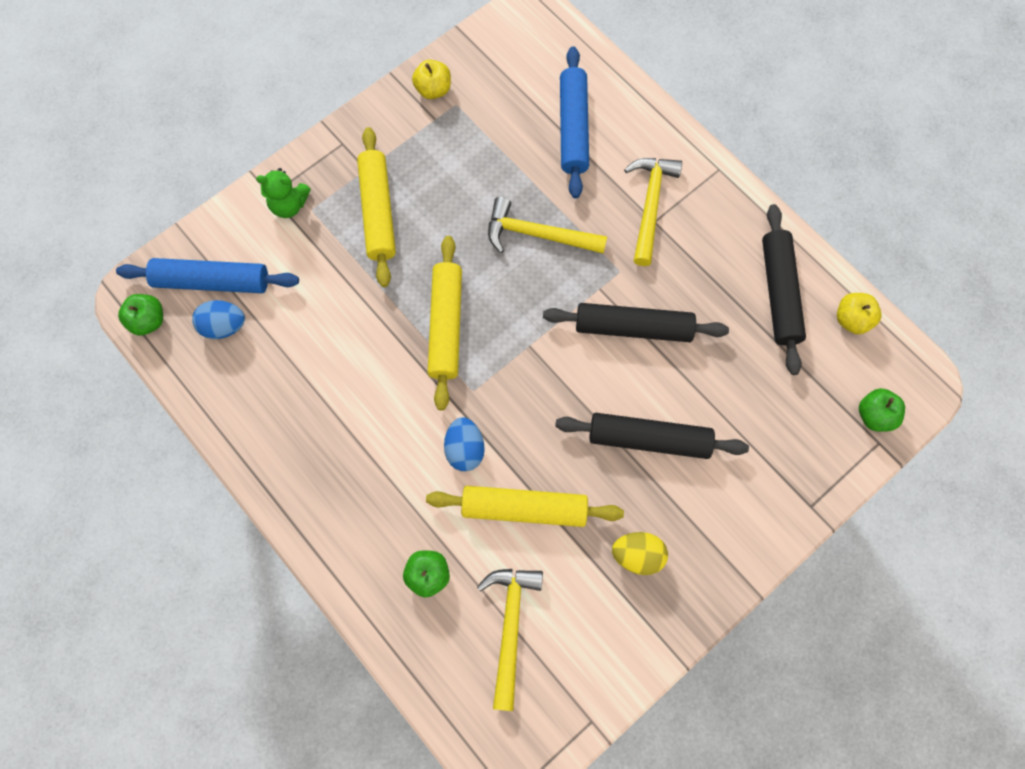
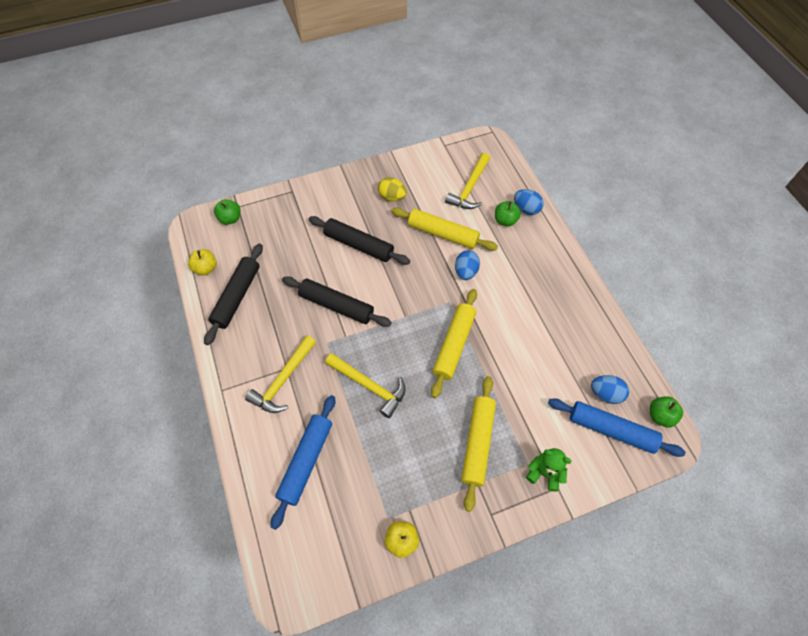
camera: 160 degrees left, 10 degrees down
(397, 614) = (526, 209): none -> blue egg

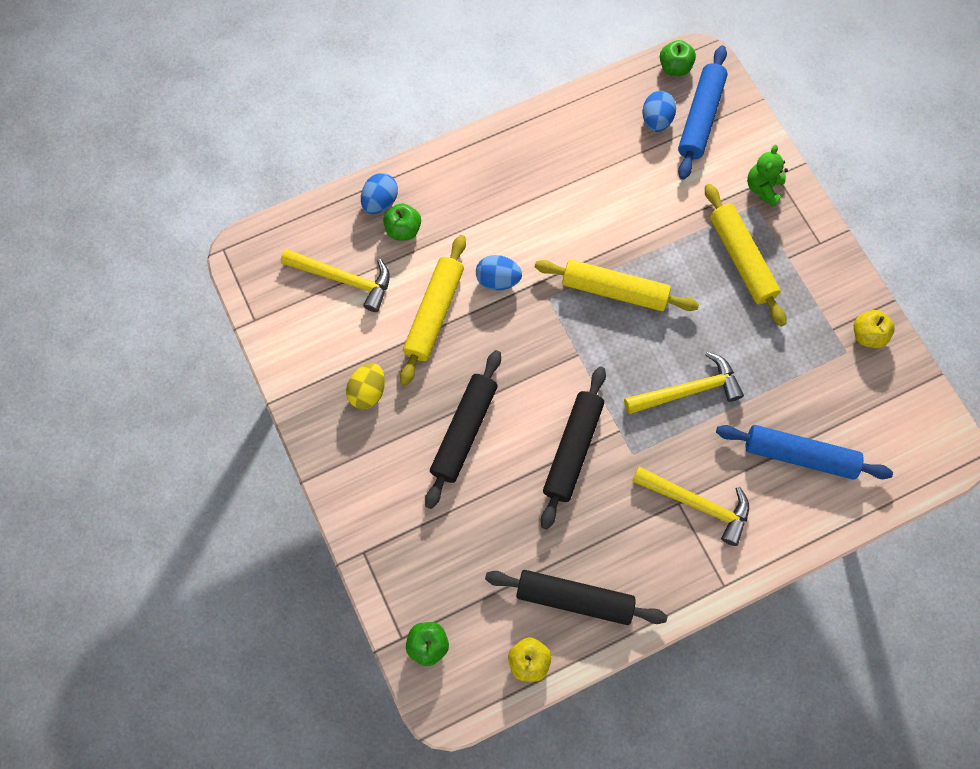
camera: 95 degrees left, 10 degrees up
(369, 386) = (688, 391): yellow hammer -> yellow hammer turned 45 degrees clockwise
(477, 443) = (741, 259): yellow rolling pin -> yellow rolling pin turned 60 degrees clockwise

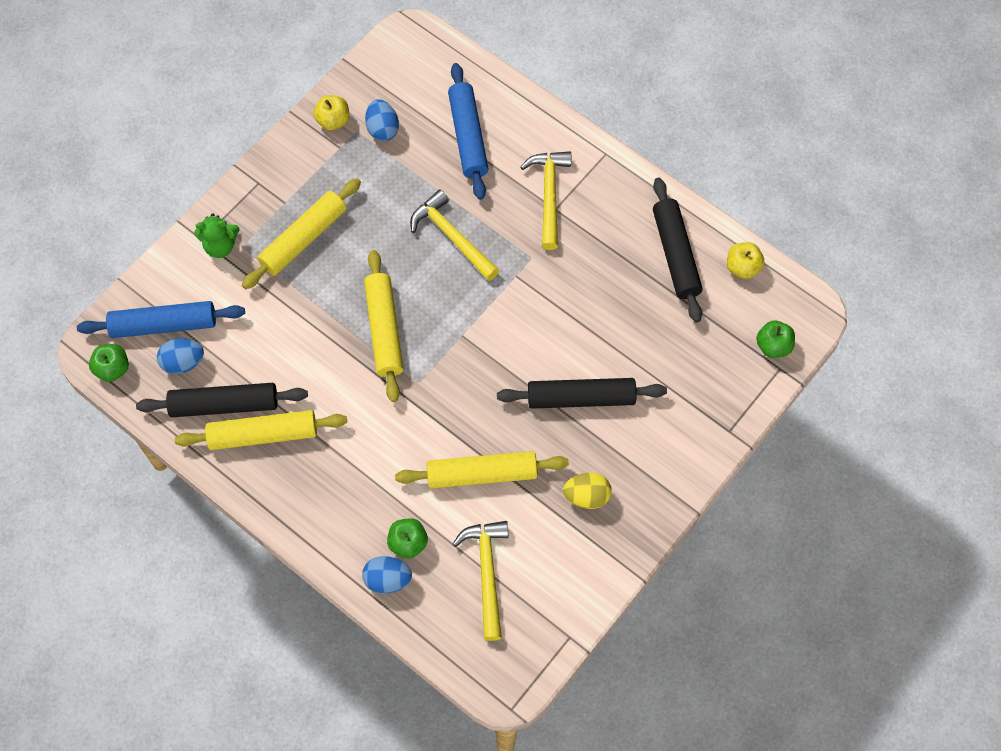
camera: 115 degrees left, 5 degrees down
(498, 280) = (421, 433): blue egg -> blue egg (382, 129)
(558, 157) = (263, 434): none -> yellow rolling pin
(573, 449) = (551, 305): black rolling pin -> black rolling pin (224, 404)

